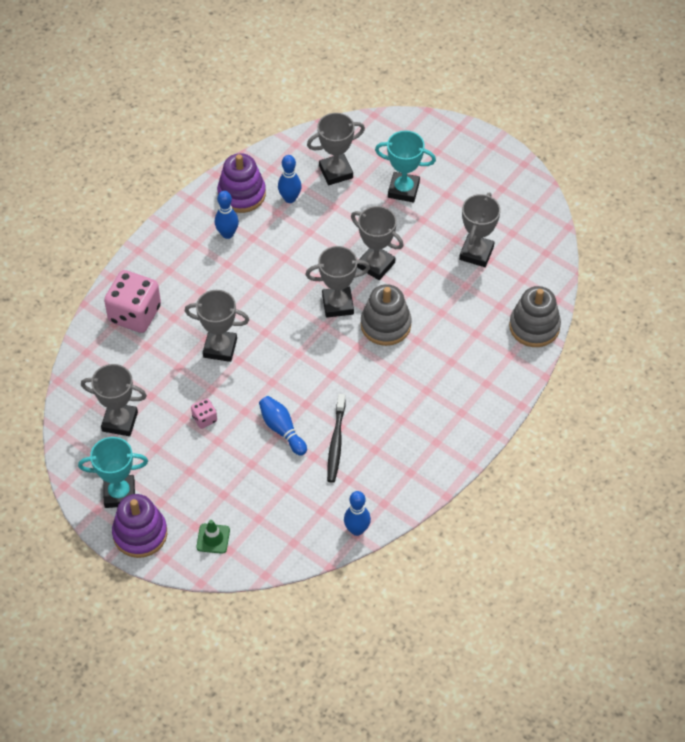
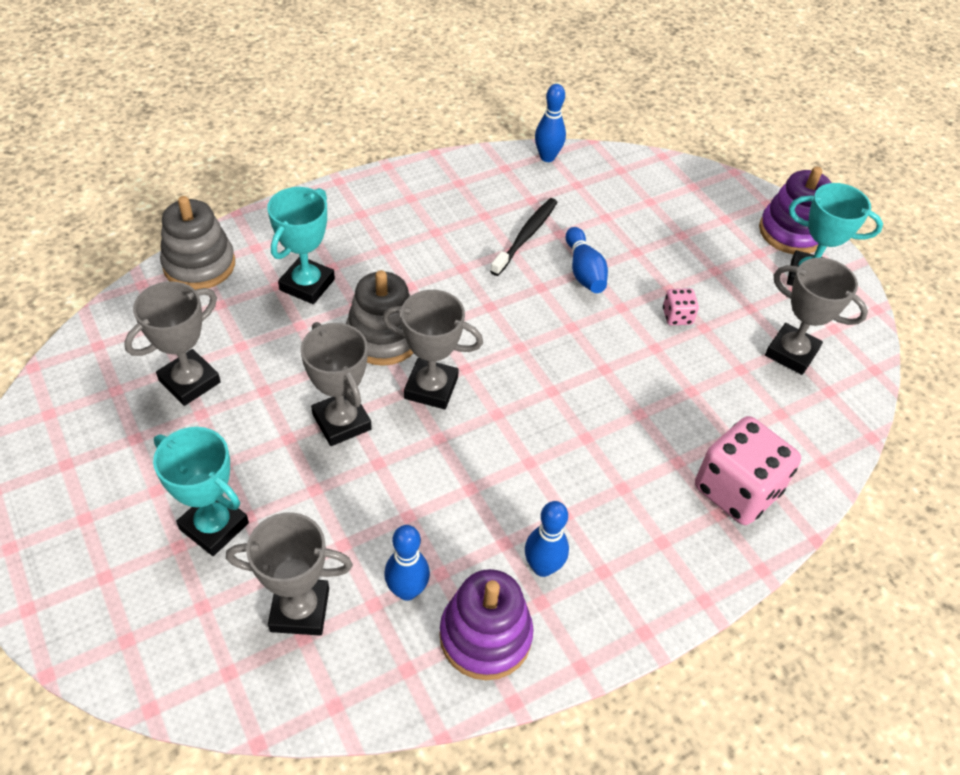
camera: 160 degrees left, 5 degrees down
(213, 538) = (708, 201): green traffic cone -> none
(220, 348) = (624, 393): grey trophy -> none
(457, 341) = (307, 285): none -> turquoise trophy

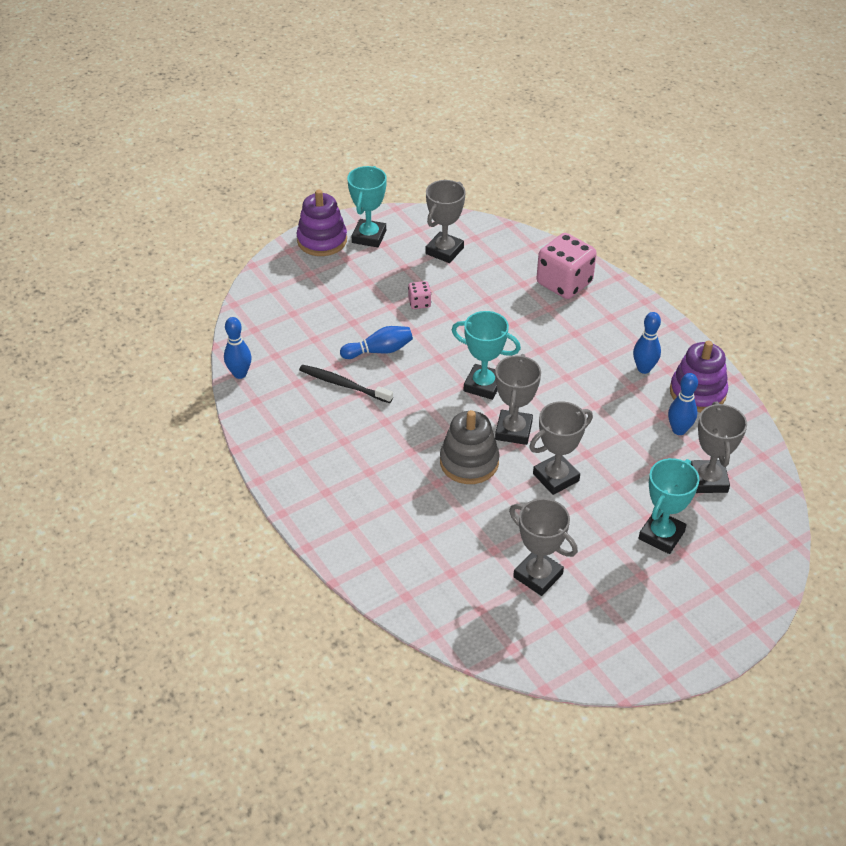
camera: 90 degrees left, 5 degrees down
(199, 265) = (406, 596): grey stacking toy -> none
(307, 285) = (419, 517): turquoise trophy -> turquoise trophy (483, 385)

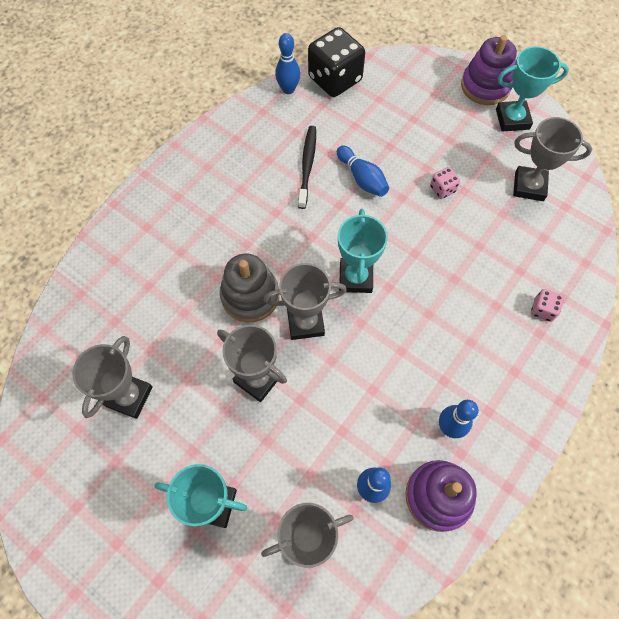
camera: 70 degrees right, 20 degrees up
(249, 336) = (335, 79): none -> black dice
(564, 283) = (542, 310): pink dice -> pink dice, size x0.46

